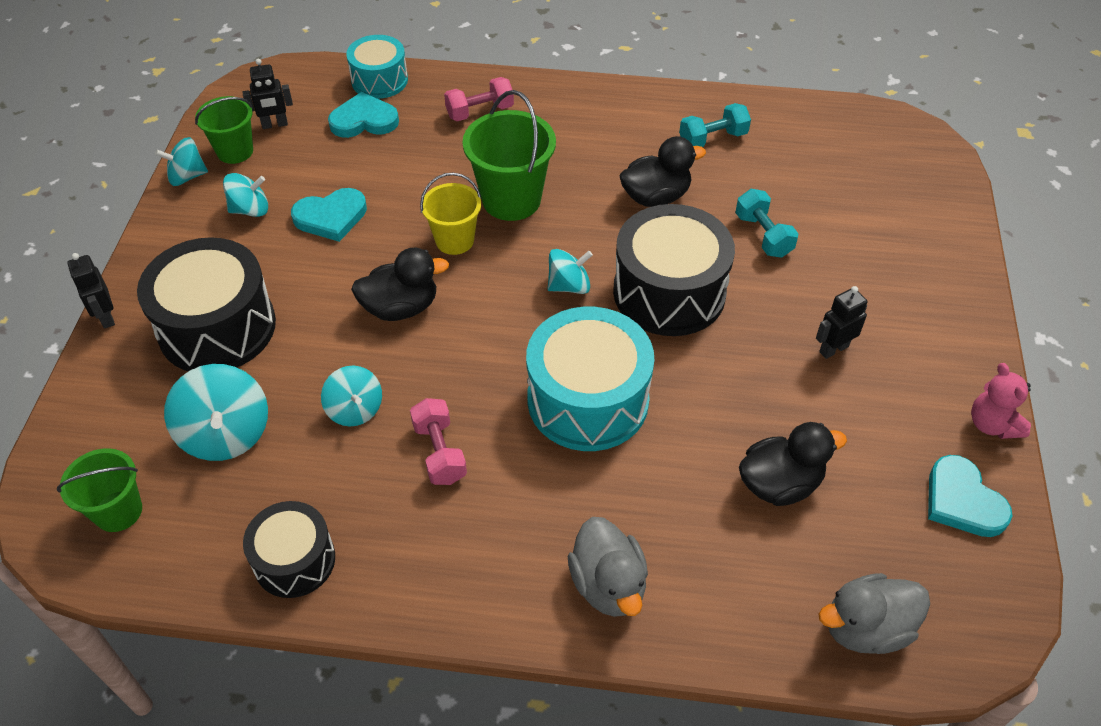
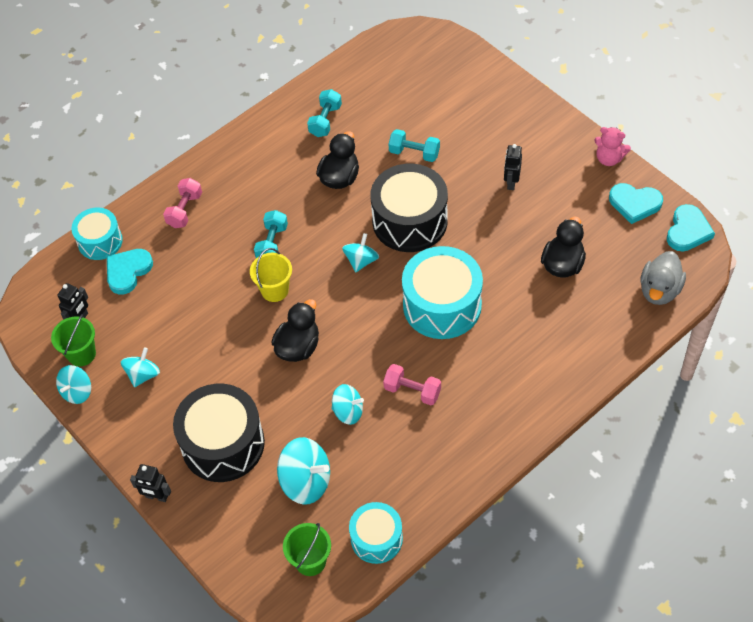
camera: 45 degrees left, 5 degrees up
(198, 558) = (376, 539): none -> turquoise drum
(294, 560) = (418, 495): black drum -> none
(331, 217) = (193, 338): turquoise heart -> turquoise heart (688, 231)
(511, 200) = (272, 243): green bucket -> turquoise dumbbell
(608, 584) = (552, 371): grey duck -> none

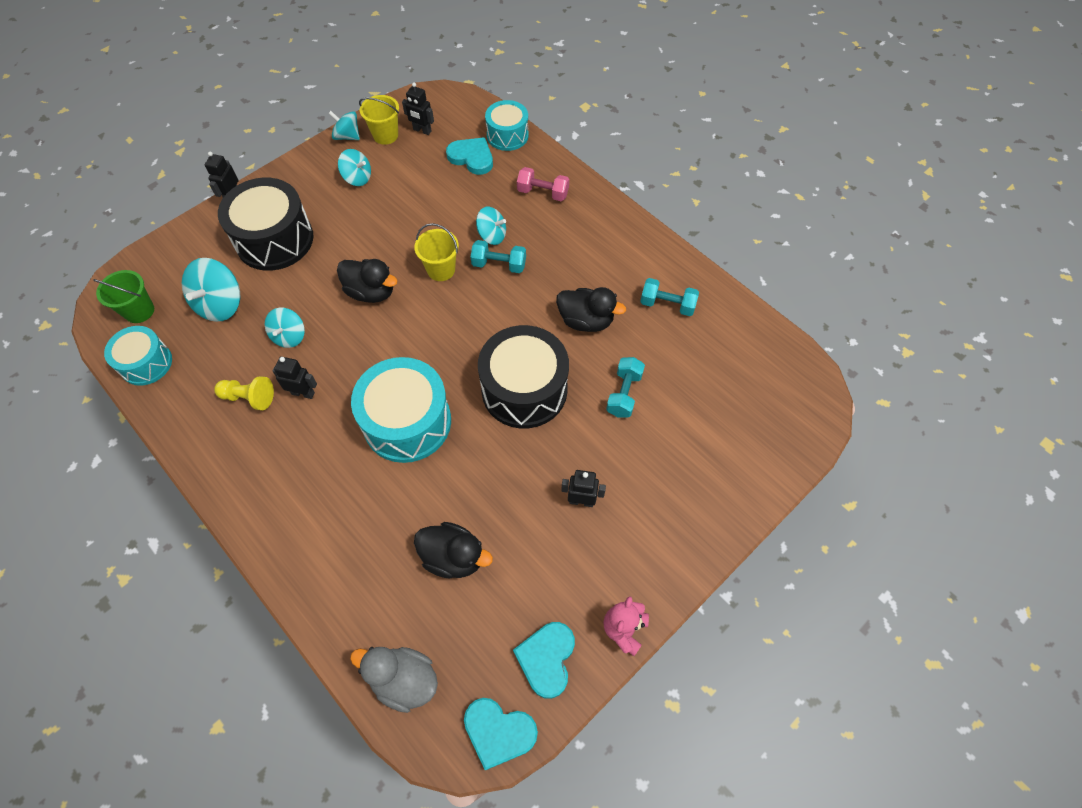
camera: 85 degrees right, 5 degrees up
(81, 354) = (385, 135): green bucket -> yellow bucket
(361, 261) = (472, 343): turquoise spinning top -> turquoise spinning top (492, 235)
(412, 391) = (303, 393): pink dumbbell -> black robot
(417, 436) = (249, 397): none -> yellow pawn

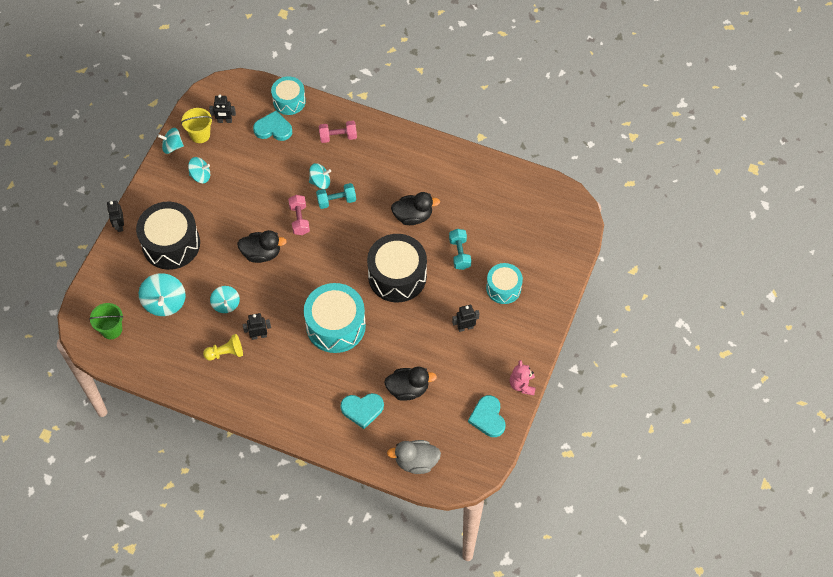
camera: 25 degrees left, 0 degrees up
(146, 363) = (142, 360): turquoise drum -> turquoise drum (503, 288)
(441, 270) = (299, 219): yellow bucket -> pink dumbbell
(499, 732) = (480, 463): turquoise heart -> turquoise heart (362, 410)
(667, 305) = (459, 185): turquoise dumbbell -> none

